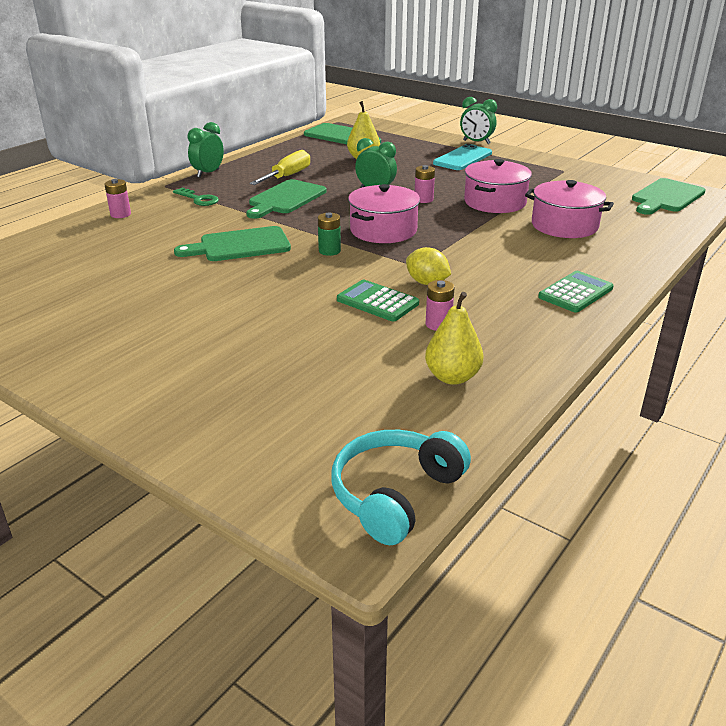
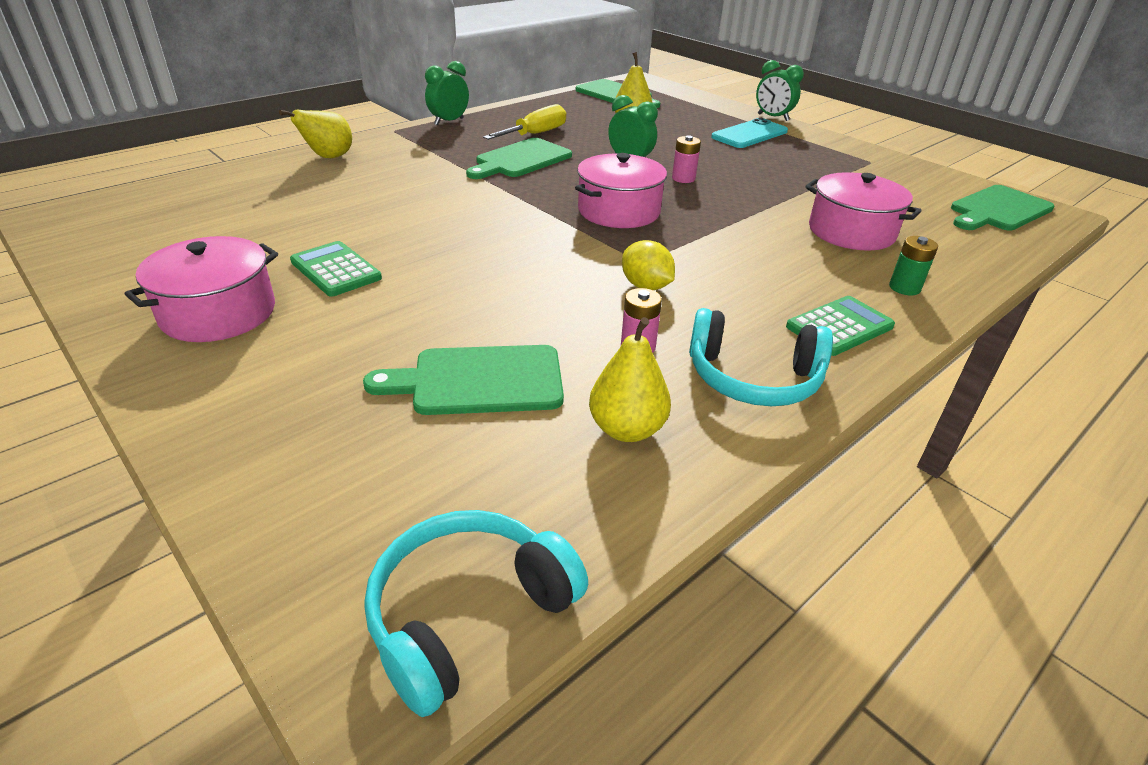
camera: 10 degrees right, 5 degrees up
(120, 214) = (328, 157): pink battery -> yellow pear
(199, 199) = (423, 149): green key -> none
(240, 245) = (441, 209): green cutting board -> green cutting board (479, 381)
(329, 251) = (542, 229): green battery -> green battery (904, 288)
(377, 302) = (572, 304): green calculator -> green calculator (336, 270)
(495, 202) = (770, 191): pink pot -> pink pot (218, 313)
(527, 334) = (753, 378): none -> turquoise headphones

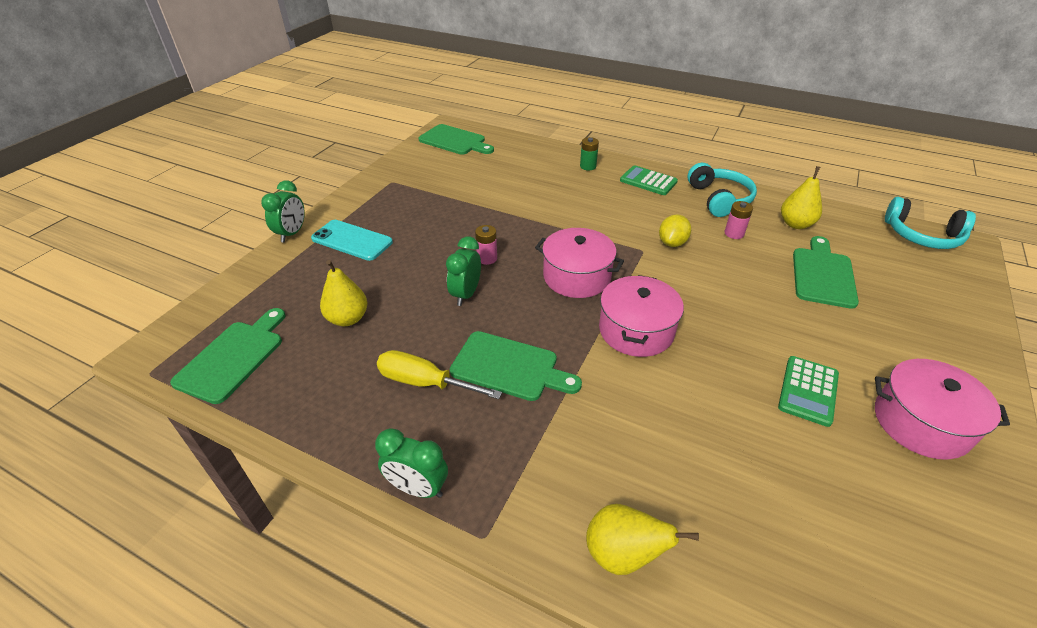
camera: 110 degrees left, 5 degrees up
(479, 381) = (822, 275): green cutting board -> green cutting board turned 135 degrees counterclockwise
(851, 232) = (529, 183): pink pot -> pink pot (636, 330)

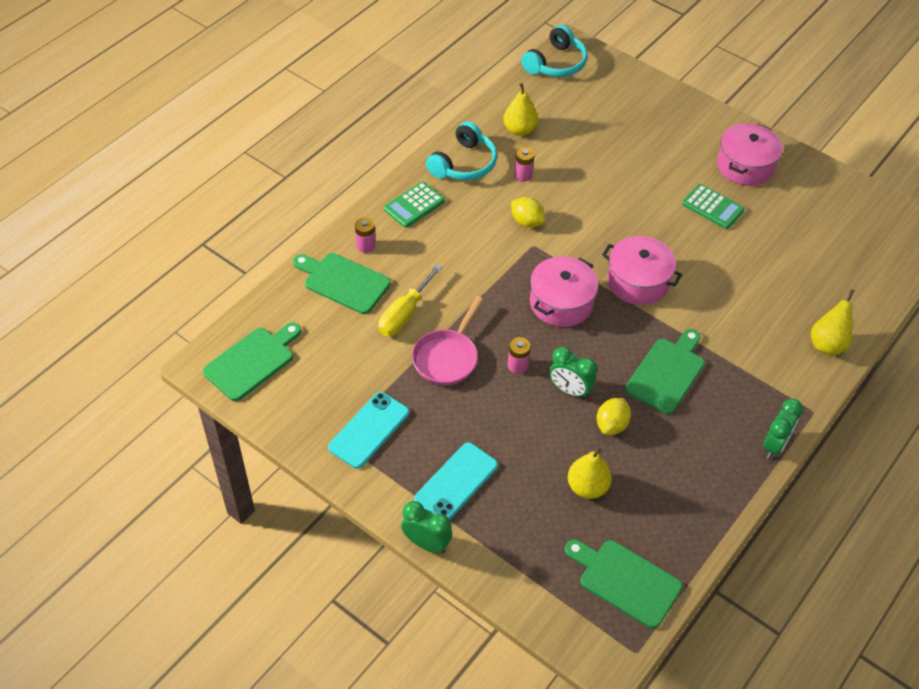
camera: 80 degrees left, 10 degrees up
(401, 193) = (369, 430): none -> turquoise phone
(424, 382) = (676, 432): yellow screwdriver -> yellow screwdriver (404, 314)
(427, 328) = (611, 425): none -> yellow lemon
(484, 219) = (447, 357): none -> pink pan
(588, 166) = (365, 246): green battery -> pink battery
(719, 199) = (464, 164): turquoise headphones -> turquoise headphones turned 120 degrees clockwise
(822, 275) = (592, 144): green cutting board -> green cutting board (343, 282)

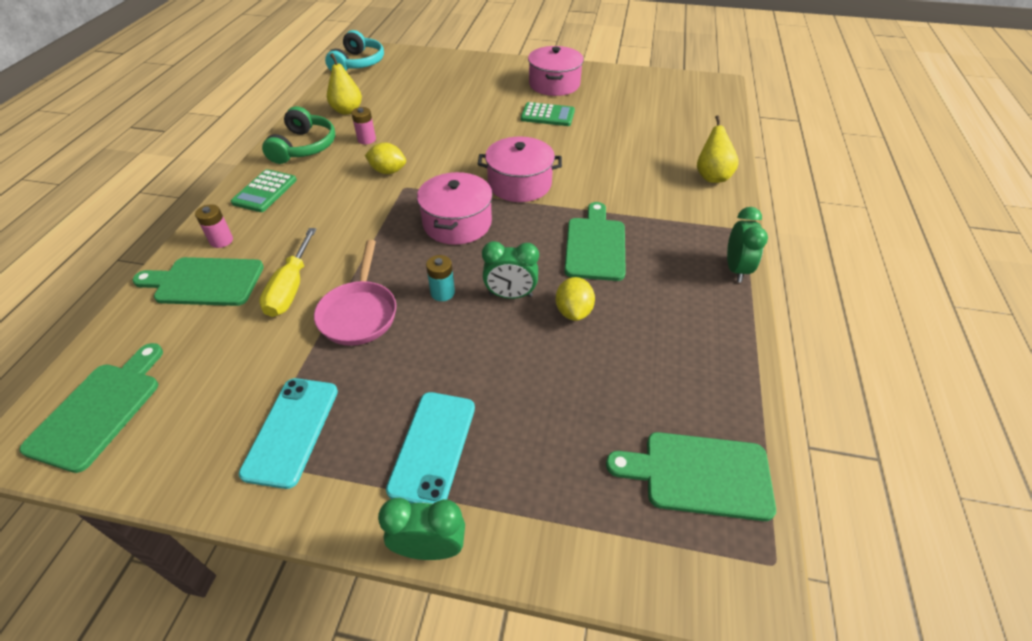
camera: 25 degrees left, 5 degrees down
(464, 164) = (304, 147): turquoise headphones -> green headphones
(517, 365) = (442, 293): pink battery -> turquoise battery
(587, 487) = (588, 385): yellow pear -> none

